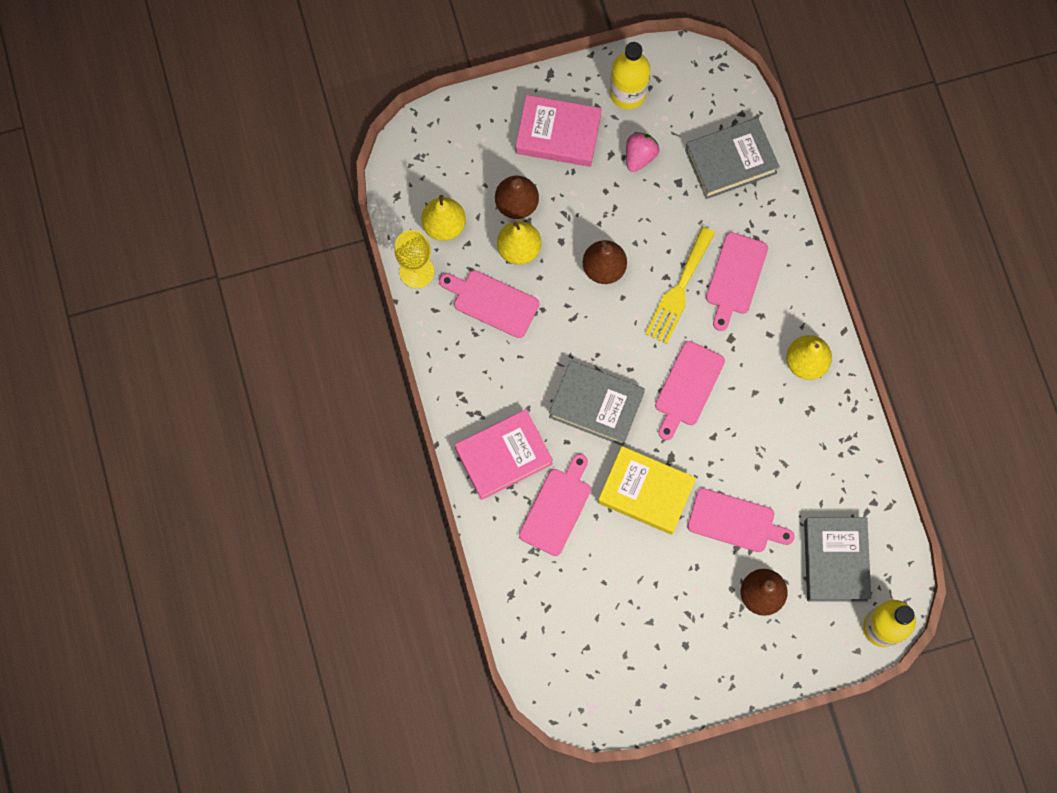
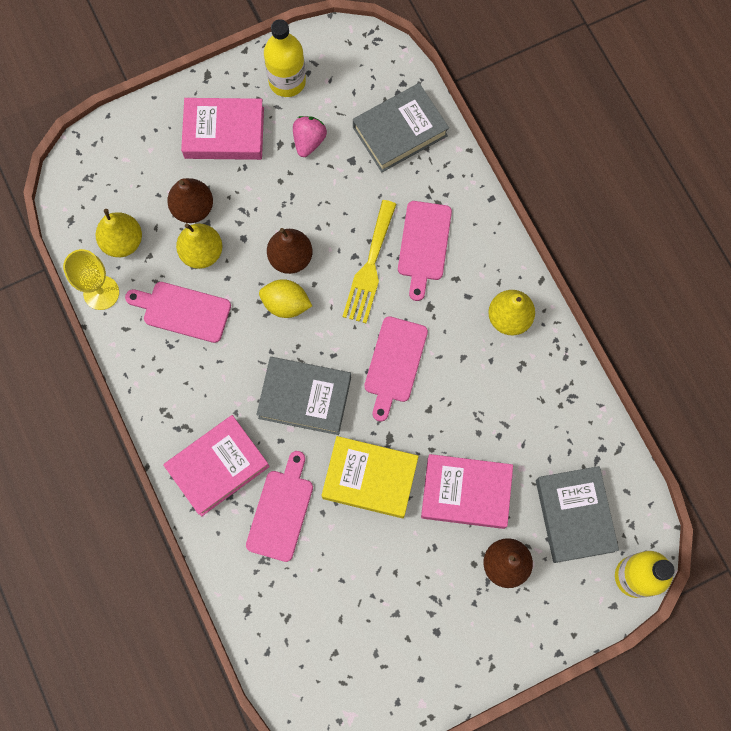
camera: 10 degrees left, 0 degrees up
(592, 312) = (286, 304): none -> yellow lemon
(735, 521) = (466, 493): pink cutting board -> pink book

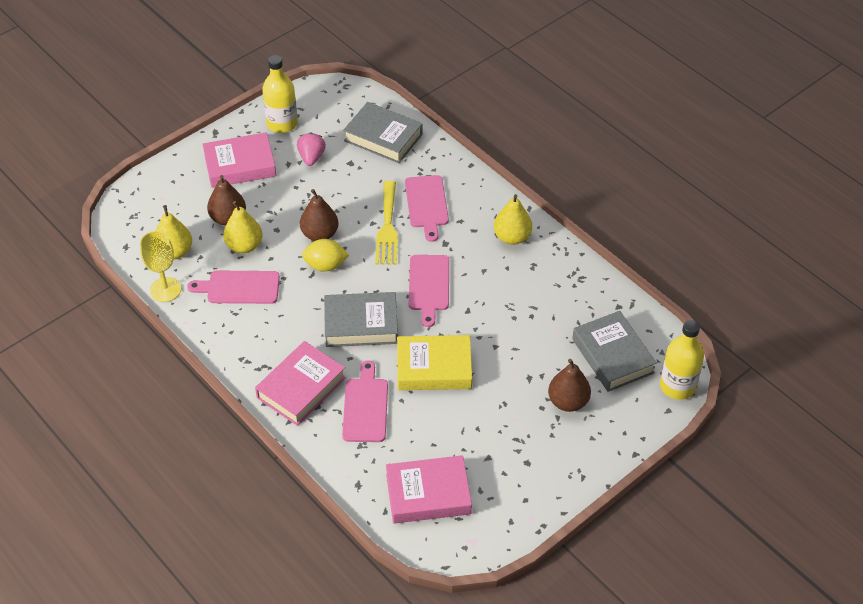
camera: 15 degrees left, 25 degrees down
(400, 131) = (383, 137): grey book -> grey book turned 75 degrees clockwise
(466, 493) = (518, 360): pink book -> pink book (428, 494)

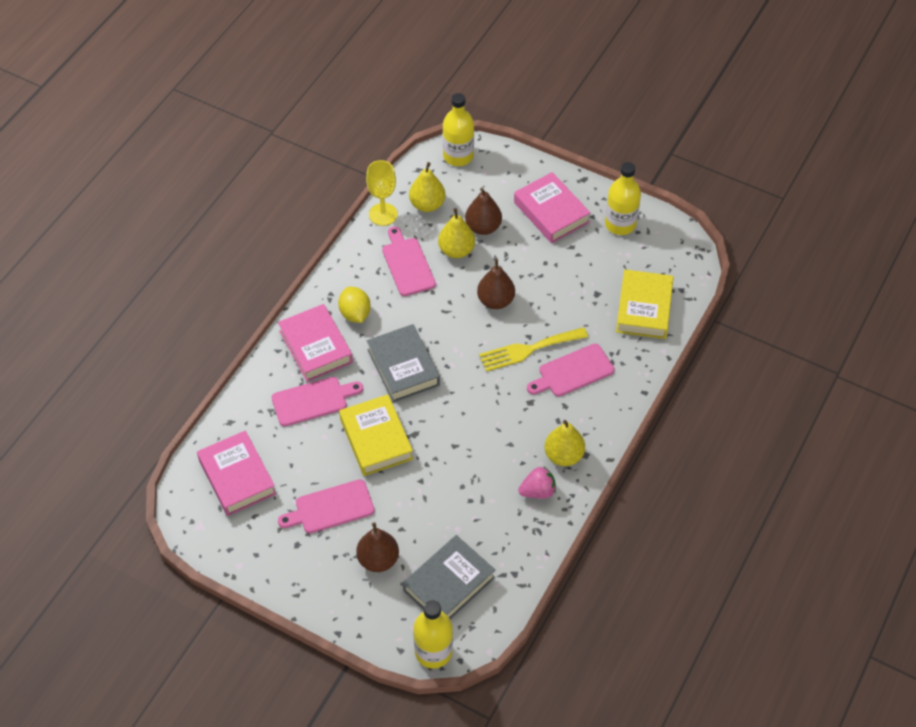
camera: 70 degrees right, 5 degrees up
(129, 211) = (458, 156): none -> yellow bottle
(301, 387) = (316, 347): pink book -> pink book turned 45 degrees clockwise
(311, 157) = (588, 261): pink strawberry -> pink strawberry (538, 491)
(325, 265) = (460, 317): yellow lemon -> yellow lemon (355, 314)
(383, 137) = (644, 308): grey book -> yellow book
(429, 286) = (471, 405): pink cutting board -> pink cutting board (331, 508)

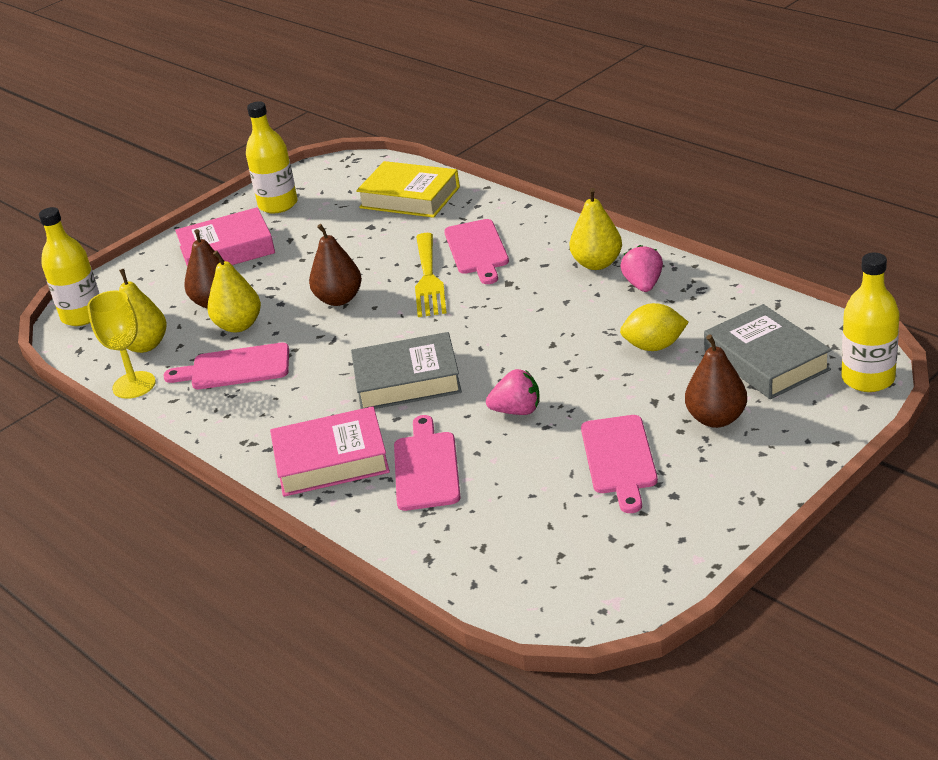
camera: 70 degrees left, 20 degrees down
(237, 477) = (535, 554): pink book -> none
(355, 314) = (292, 419): yellow lemon -> yellow lemon (654, 346)
(376, 439) = (517, 411): yellow book -> pink strawberry

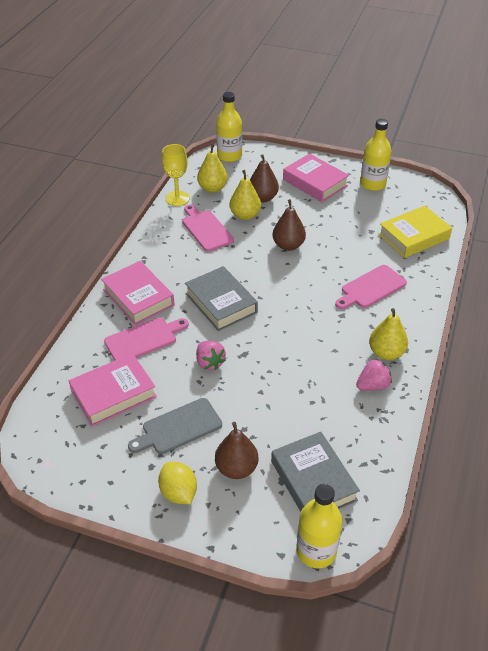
camera: 60 degrees right, 10 degrees up
(410, 197) = (413, 236): yellow book -> yellow book turned 60 degrees clockwise
(428, 279) = (327, 276): yellow fork -> none
(517, 514) = (113, 394): none -> pink book
(619, 458) = (179, 427): pink cutting board -> grey cutting board
(654, 346) = (304, 412): yellow lemon -> yellow lemon (178, 492)
(766, 360) = (313, 480): grey book -> grey book turned 60 degrees counterclockwise

